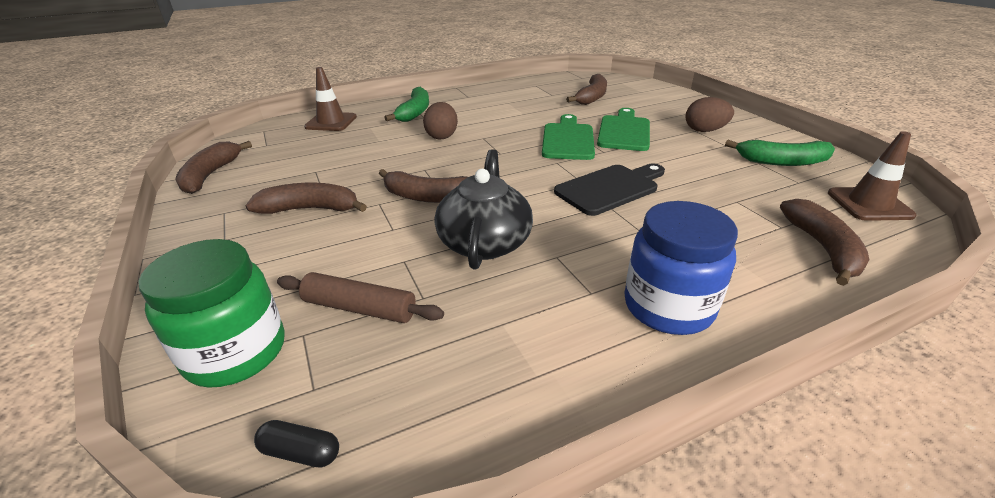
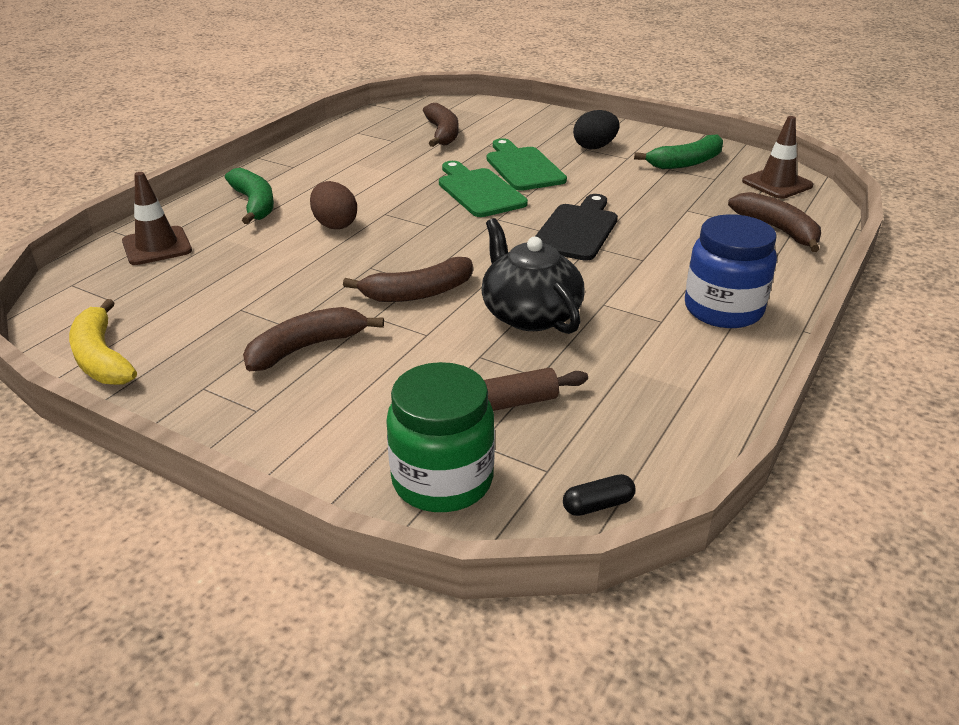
camera: 35 degrees left, 0 degrees up
(210, 175) = (101, 358): brown banana -> yellow banana
(704, 131) = (595, 147): brown egg -> black egg

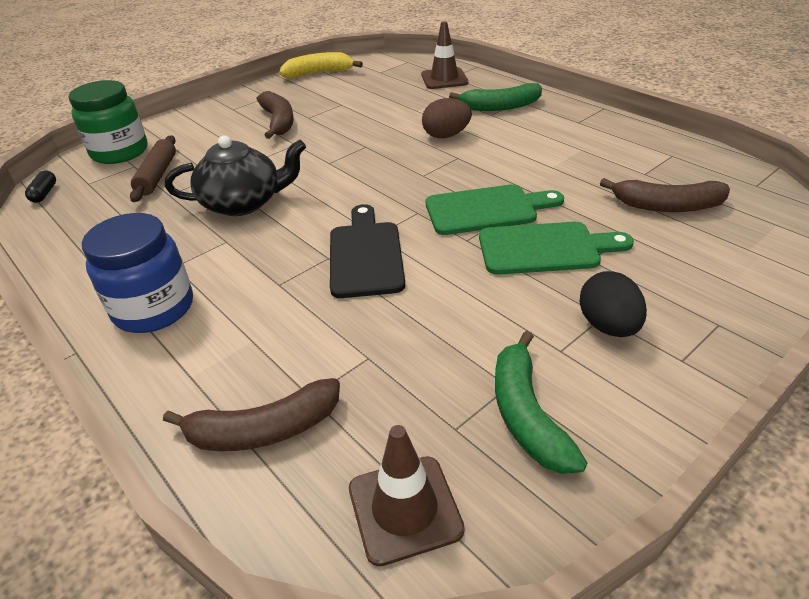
camera: 110 degrees right, 5 degrees up
(418, 293) = (312, 161): brown banana -> none
(577, 230) = (365, 255): black cutting board -> black cutting board turned 135 degrees counterclockwise

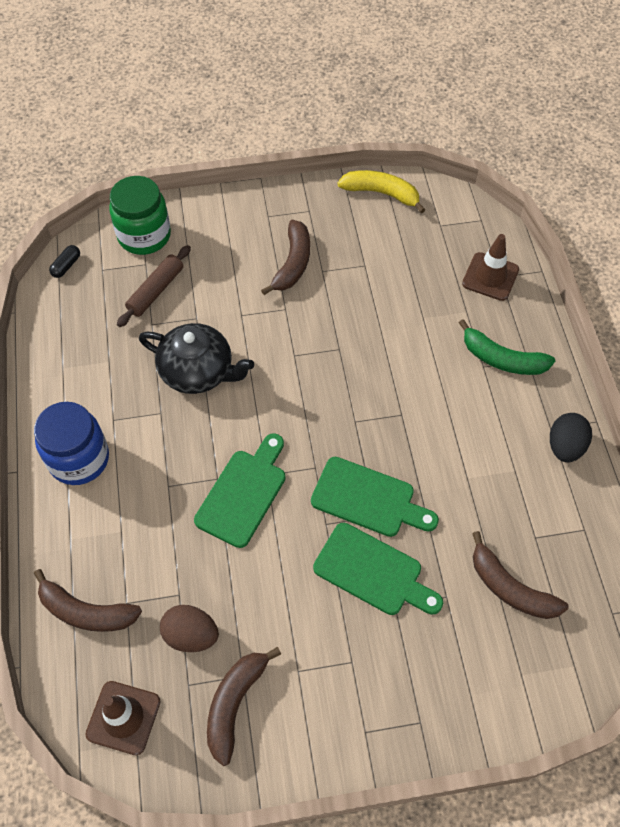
camera: 30 degrees right, 20 degrees up
(365, 255) = (243, 493): black cutting board -> green cutting board
(446, 135) = (417, 376): brown egg -> brown egg (191, 635)
(526, 414) = (235, 704): green banana -> brown banana
(608, 326) = (346, 673): black egg -> black egg (565, 446)

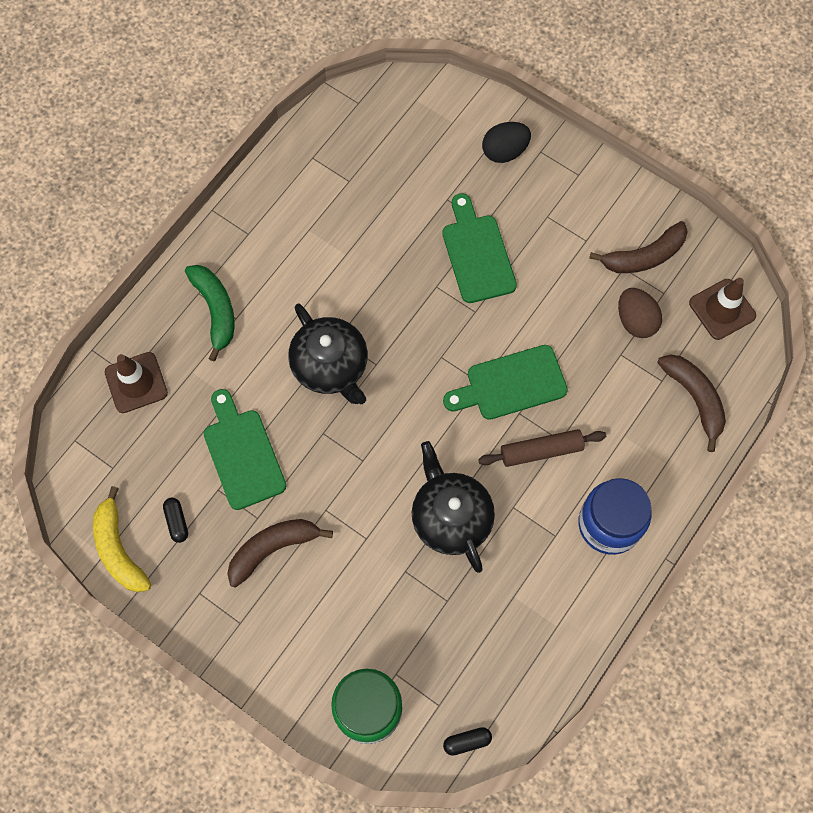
camera: 135 degrees left, 10 degrees up
(156, 291) = (413, 633): brown rolling pin -> brown rolling pin (541, 451)
(367, 231) = (177, 522): none -> black capsule
(368, 499) = (428, 301): green cutting board -> green cutting board (242, 454)
(384, 392) = (330, 366): none -> black teapot
(510, 588) = (401, 168): brown banana -> none
(565, 446) = (255, 214): black egg -> black egg (504, 151)

